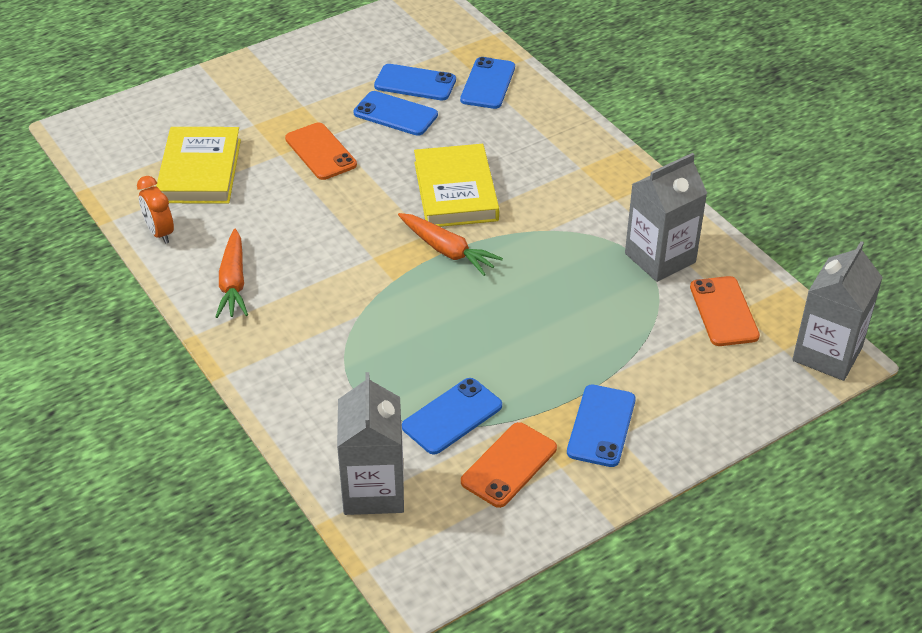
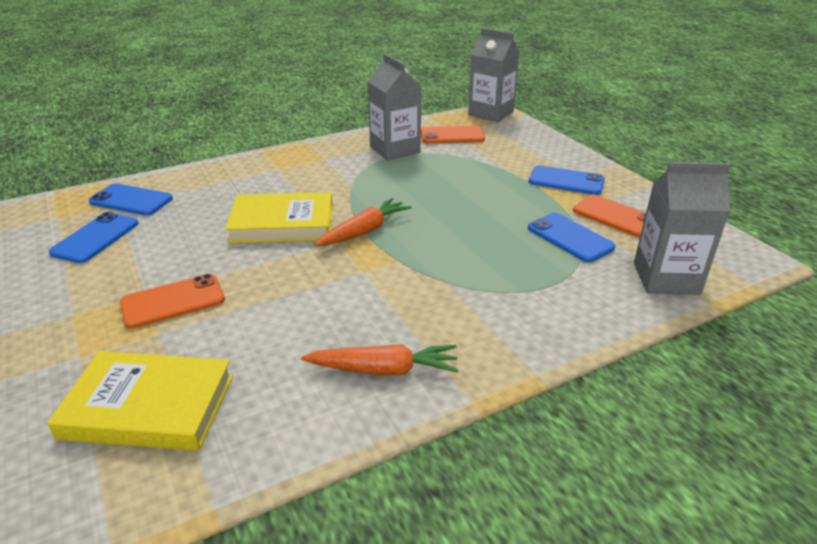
camera: 85 degrees left, 10 degrees down
(160, 233) = (267, 445): orange clock -> none
(395, 114) = (140, 251): blue phone -> none

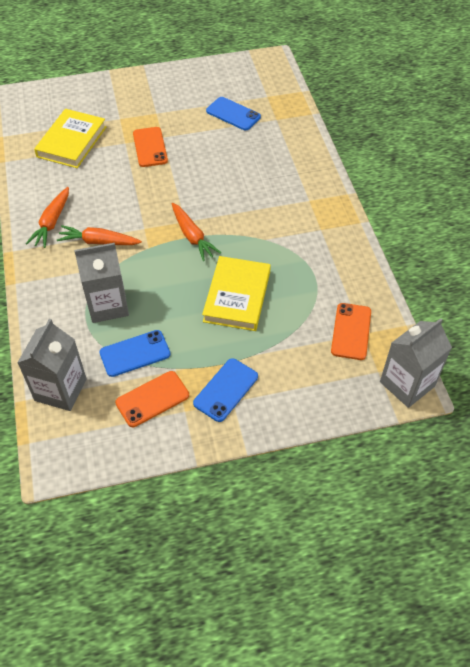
camera: 105 degrees right, 20 degrees up
(131, 200) = (279, 125): blue phone -> none
(282, 223) = (219, 196): yellow book -> yellow book (237, 296)
(395, 149) = (328, 280): grey carton -> grey carton (108, 305)
(407, 306) = (99, 242): none -> orange carrot

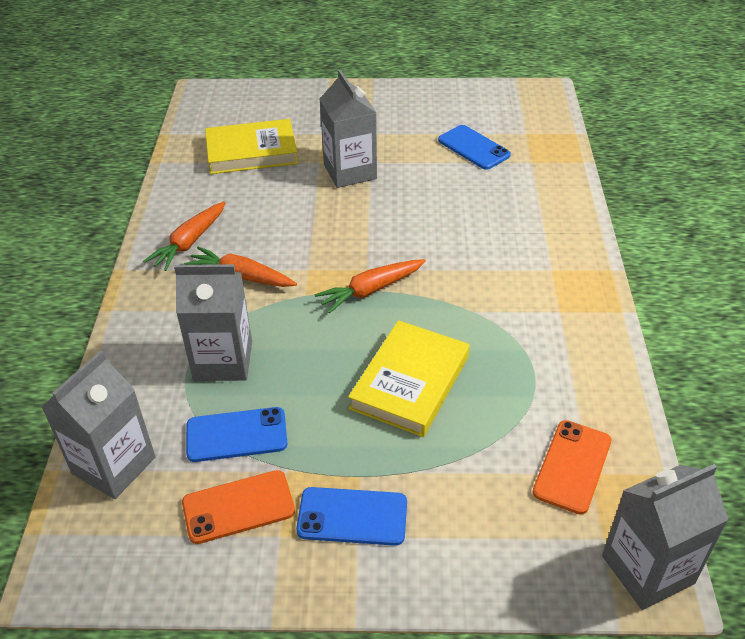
camera: 15 degrees right, 10 degrees down
(72, 142) = (252, 151): yellow book -> yellow book turned 45 degrees clockwise
(150, 147) = (350, 172): orange phone -> grey carton
(192, 236) = (371, 290): orange carrot -> orange carrot turned 75 degrees clockwise
(226, 390) = (352, 516): blue phone -> blue phone turned 45 degrees clockwise

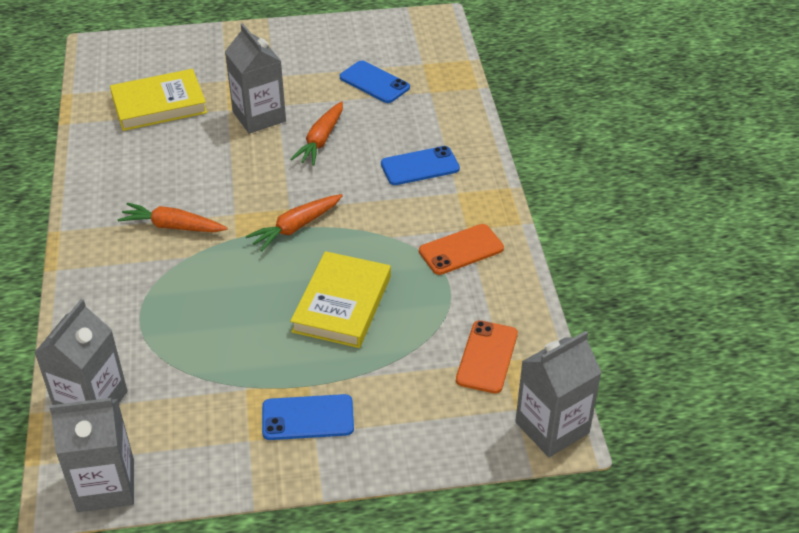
camera: 10 degrees left, 0 degrees up
(189, 242) = (116, 199): orange carrot -> orange carrot (321, 140)
(223, 361) = (171, 304): grey carton -> grey carton (106, 485)
(236, 435) = (196, 365): blue phone -> blue phone (420, 166)
(238, 507) = (209, 422): orange phone -> orange phone (461, 250)

